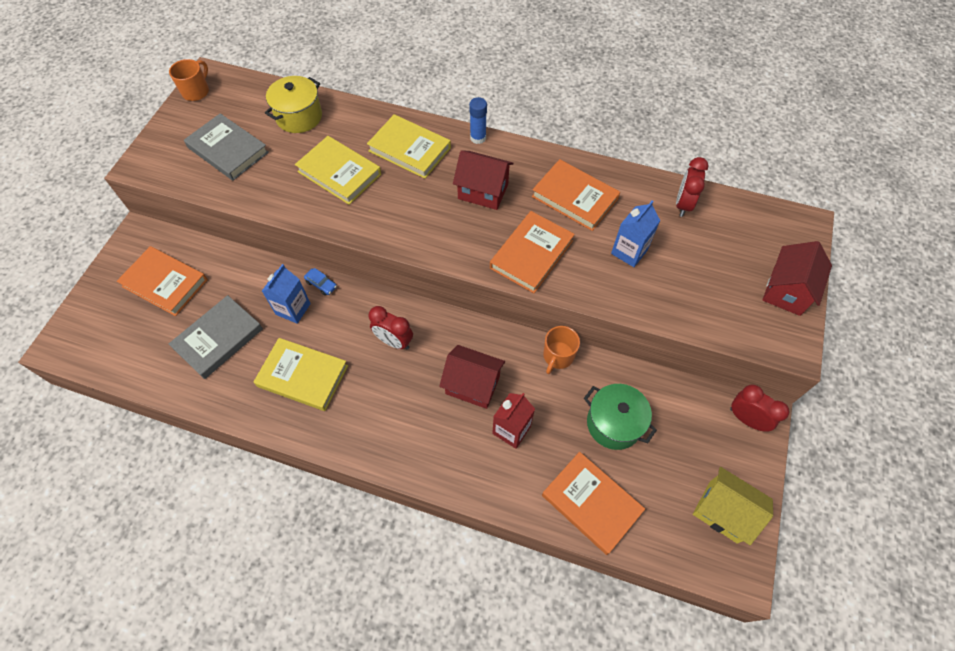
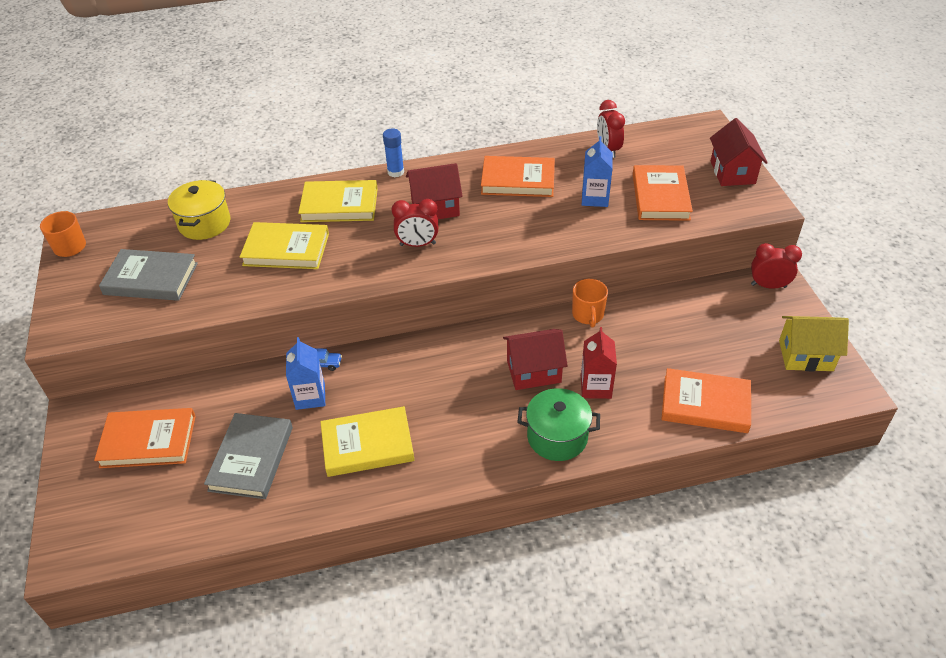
camera: 30 degrees left, 15 degrees down
(394, 341) = (433, 374): red clock -> red clock (417, 244)
(531, 254) = (517, 234): orange book -> orange book (660, 196)
(614, 423) = (674, 339): green pot -> green pot (557, 437)

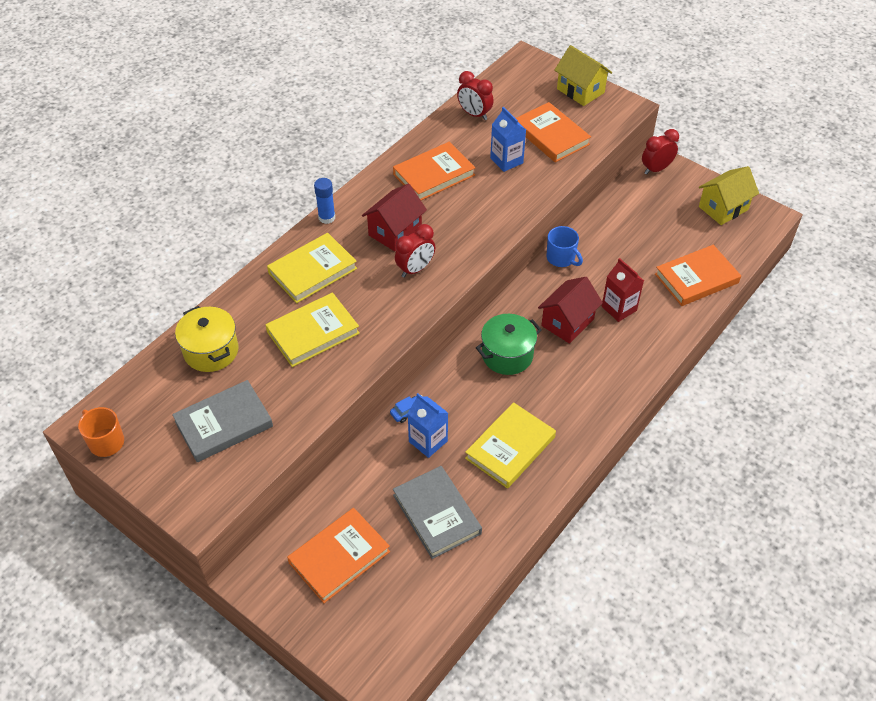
camera: 40 degrees left, 5 degrees up
(557, 437) = (629, 359): green pot -> green pot (507, 355)
(588, 315) = (561, 258): orange mug -> blue mug
(732, 172) = (580, 91): red house -> yellow house

